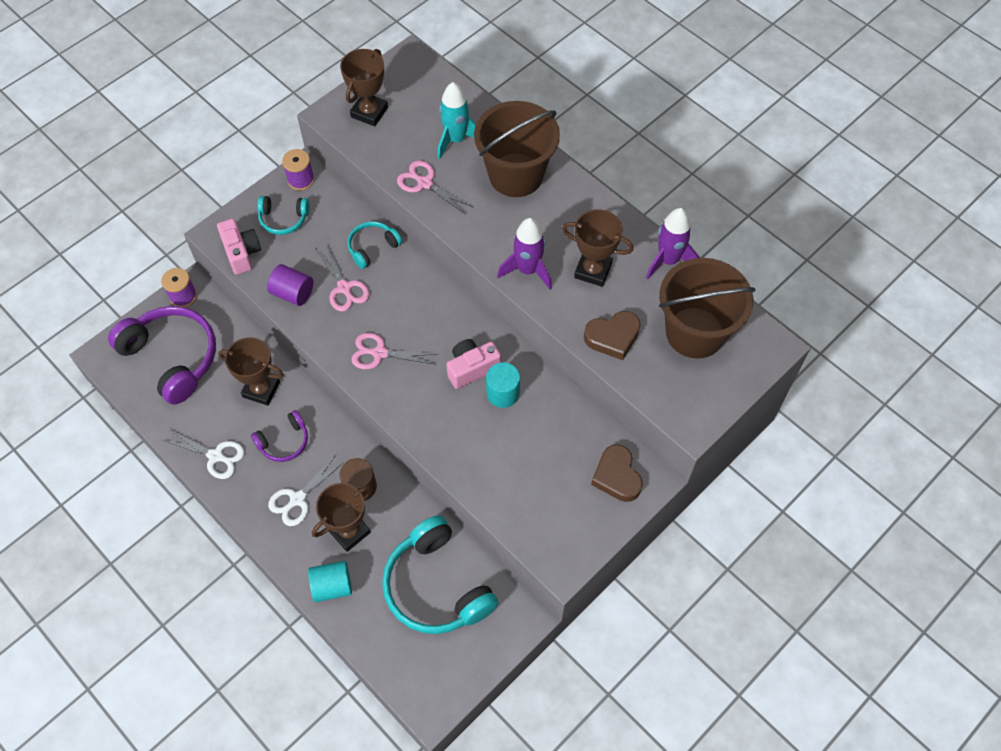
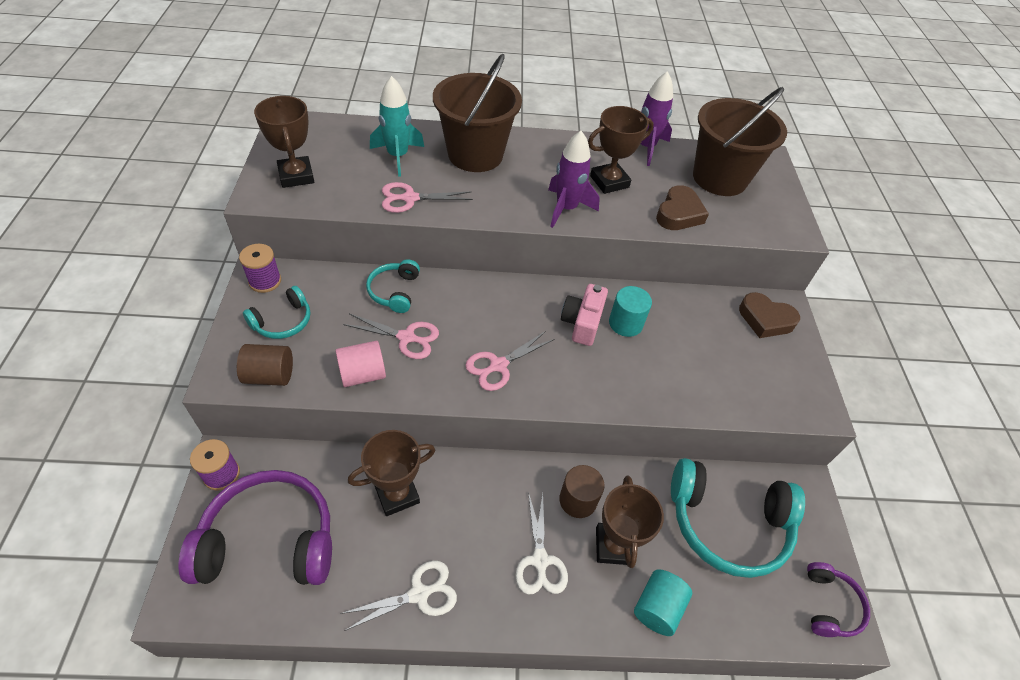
camera: 50 degrees left, 10 degrees down
(242, 252) = (270, 375): pink camera -> brown cylinder
(284, 442) = (470, 521): purple headphones -> purple headphones (829, 605)
(293, 293) = (363, 374): purple cylinder -> pink cylinder

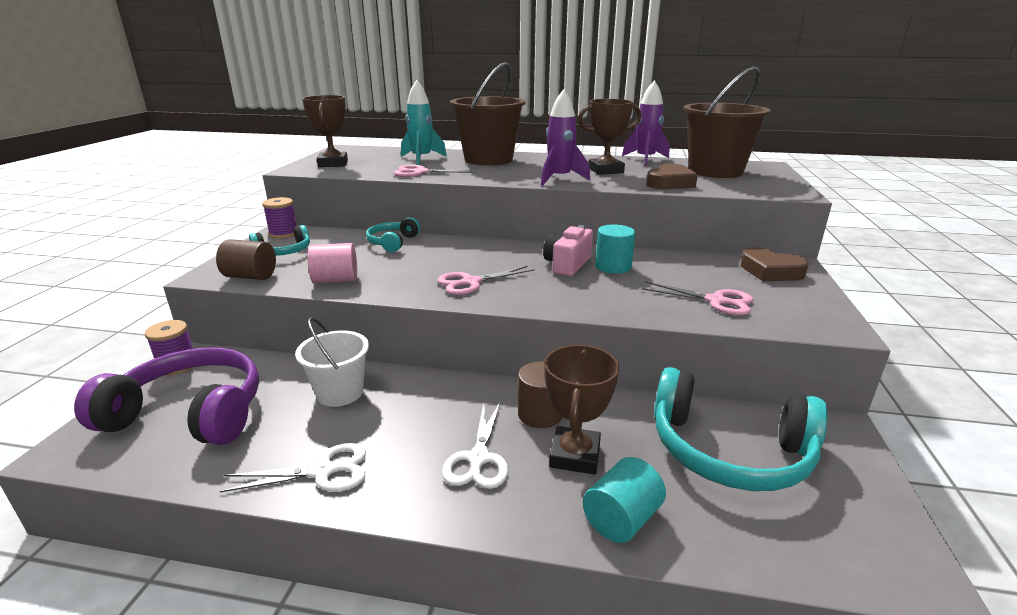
camera: 15 degrees right, 25 degrees down
(397, 494) = (340, 392): brown trophy -> white bucket
(407, 337) = (389, 264): pink scissors -> pink scissors (716, 301)
(829, 605) = (884, 546): purple headphones -> none

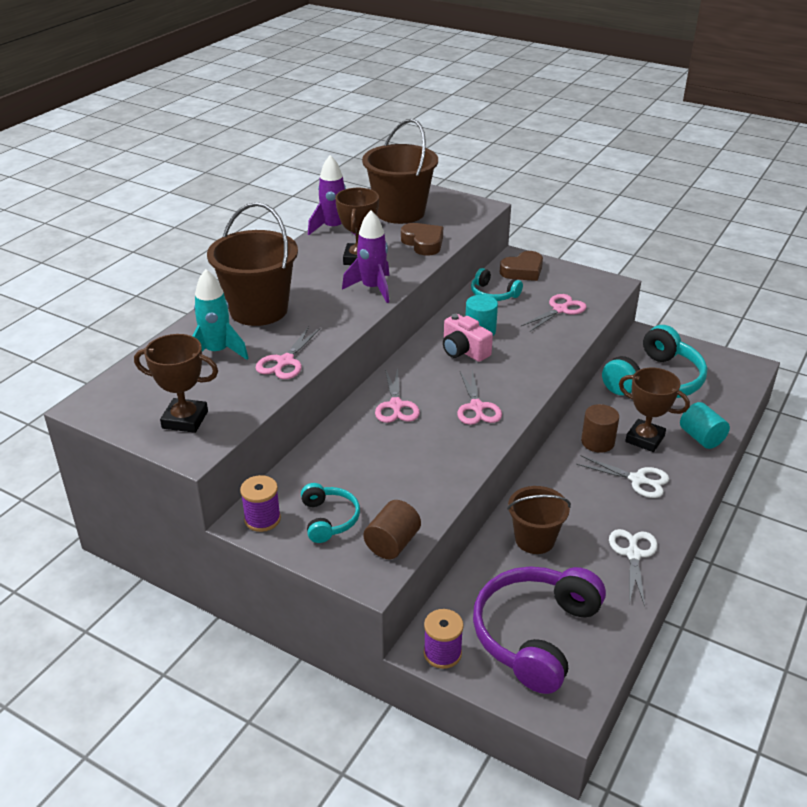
camera: 70 degrees left, 10 degrees up
(336, 280) = (432, 485): pink cylinder -> none
(340, 392) = (534, 539): white bucket -> brown bucket
(393, 242) = (347, 439): turquoise headphones -> turquoise headphones (493, 294)
(451, 251) = (396, 406): none -> pink scissors

